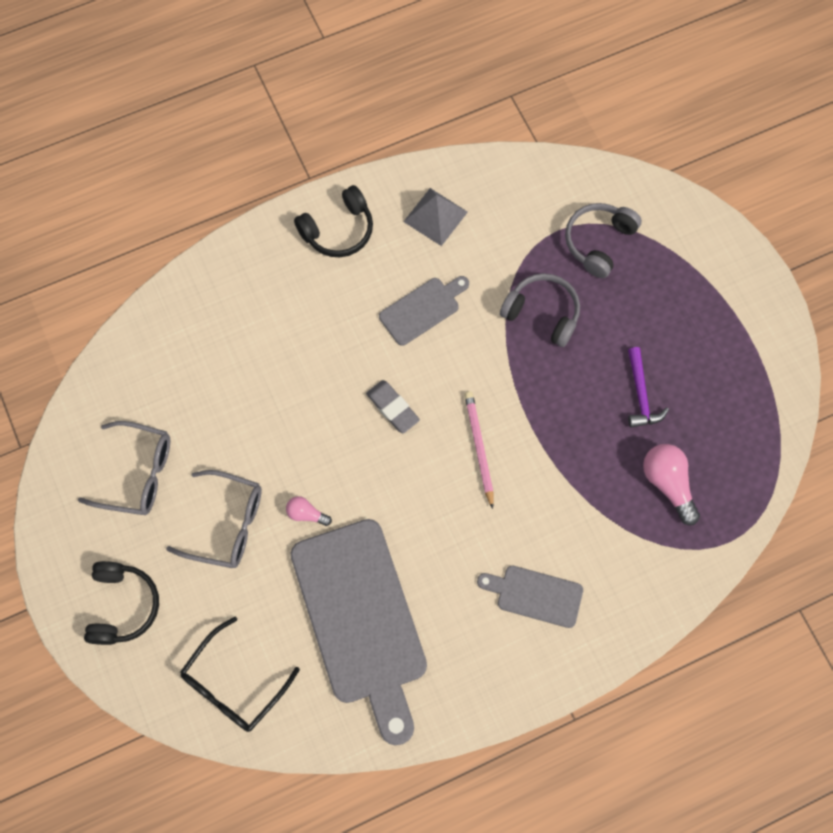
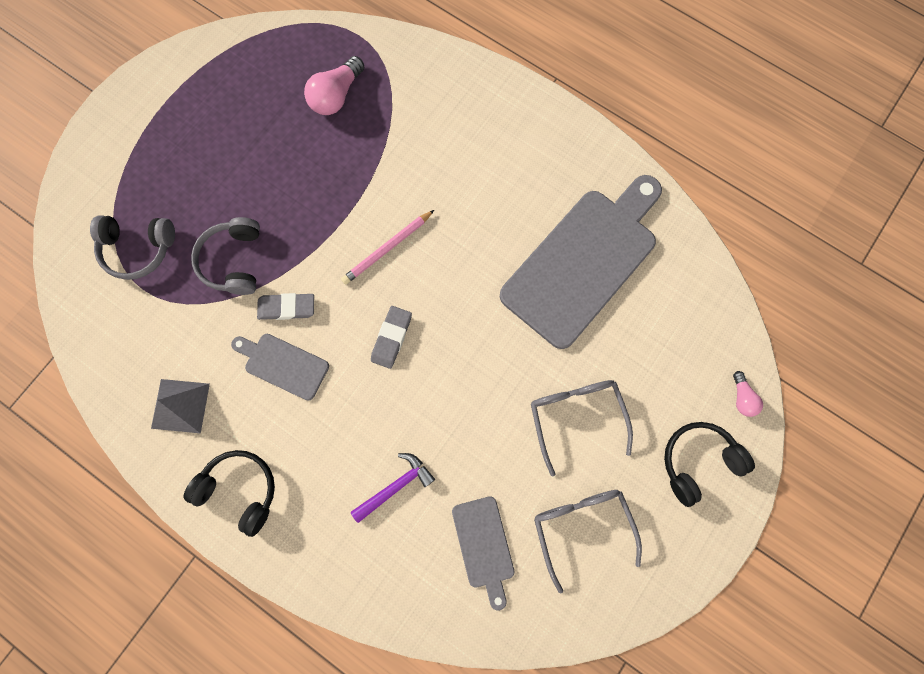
camera: 120 degrees left, 5 degrees up
(234, 683) = (694, 329): black glasses -> none
(306, 514) = (526, 355): pink light bulb -> pink light bulb (742, 398)
(472, 336) = (287, 307): none -> grey eraser
(535, 595) = (483, 146): grey cutting board -> grey cutting board (484, 546)
(641, 395) = (270, 149): purple hammer -> purple hammer (396, 486)

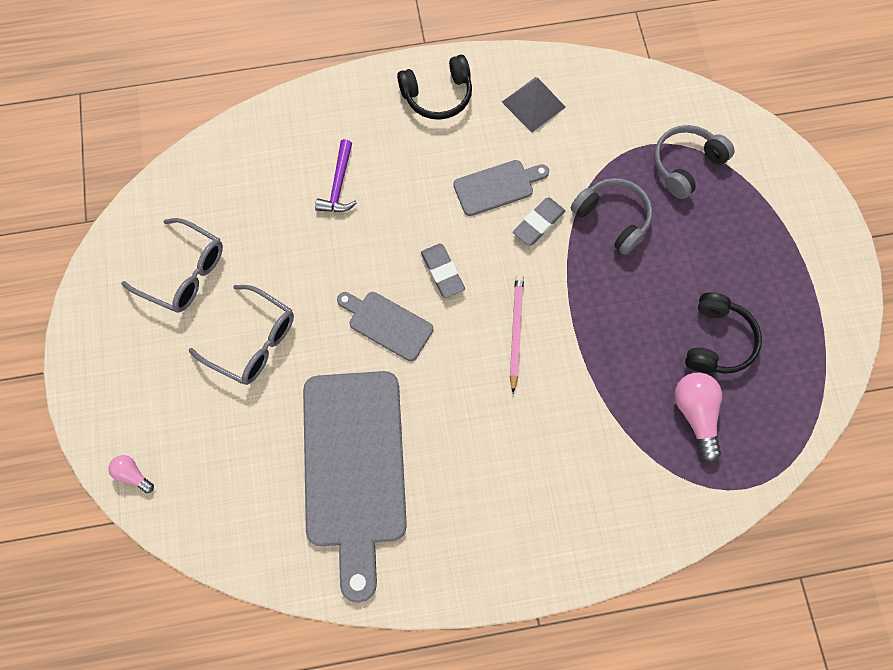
camera: 135 degrees right, 5 degrees down
(484, 546) = (243, 203): grey cutting board -> grey cutting board (387, 324)
(698, 461) = (132, 393): black headphones -> black headphones (717, 341)

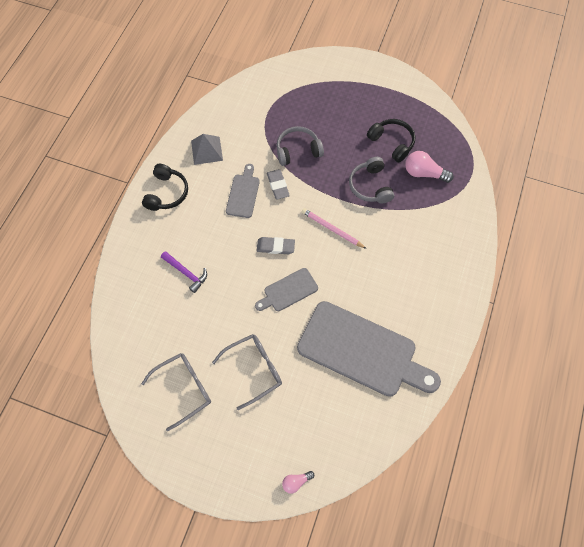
camera: 60 degrees left, 5 degrees down
(685, 165) = (290, 103): grey headphones -> grey headphones (370, 186)

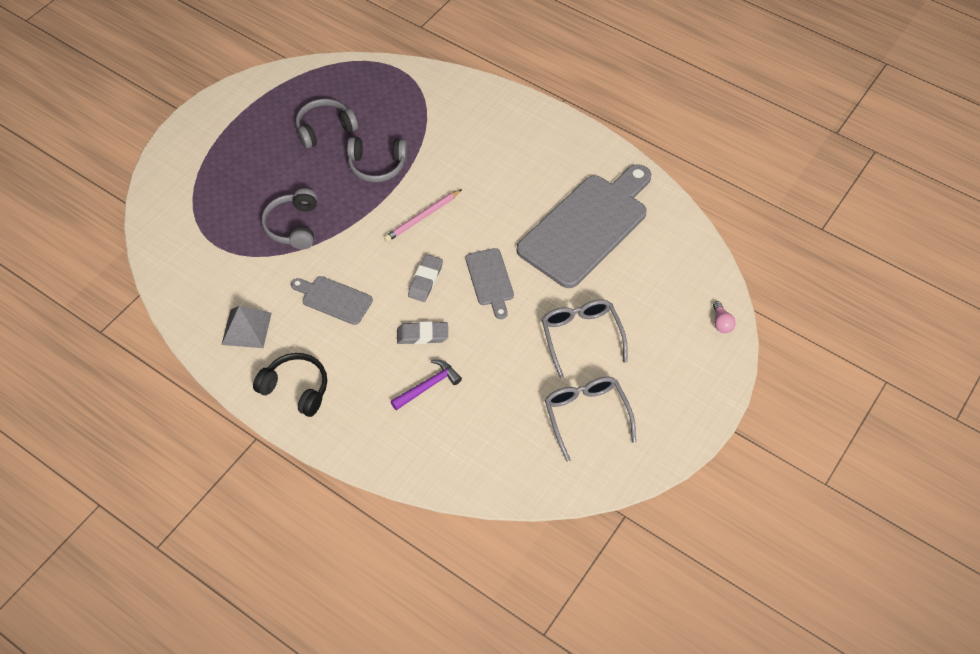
camera: 75 degrees left, 10 degrees down
(278, 185) = (337, 259): grey eraser -> grey eraser (422, 335)
(392, 143) = (325, 129): black headphones -> grey headphones
(424, 173) = (380, 111): pink light bulb -> none

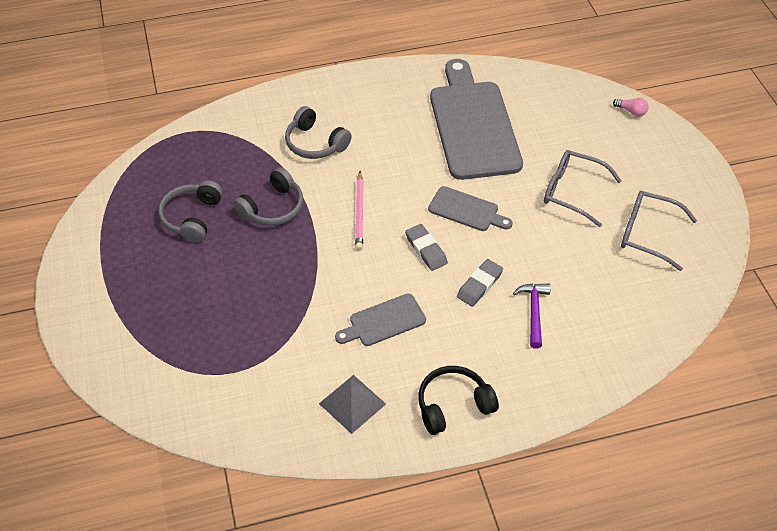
camera: 50 degrees left, 5 degrees down
(293, 226) = (274, 302): grey headphones -> grey headphones (315, 143)

